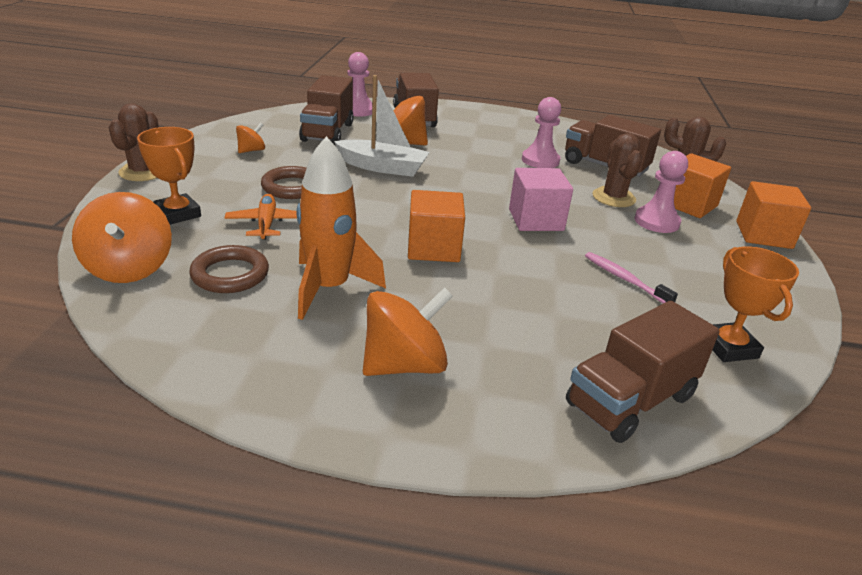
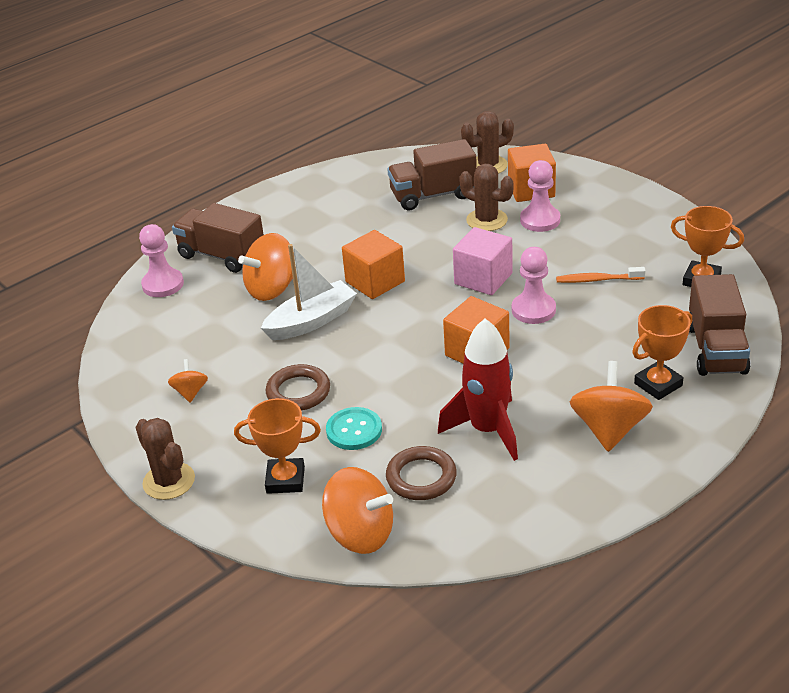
camera: 45 degrees left, 5 degrees up
(266, 223) = (354, 430): orange plane -> turquoise button
(327, 132) = (198, 326): brown truck -> none
(329, 288) = (487, 430): orange rocket -> red rocket
(516, 375) = (658, 384): none -> orange trophy
(540, 160) = (388, 224): pink pawn -> pink pawn (533, 310)
(625, 279) = (598, 280): pink toothbrush -> orange toothbrush
(763, 235) = (601, 182): orange cube -> orange cube (375, 282)

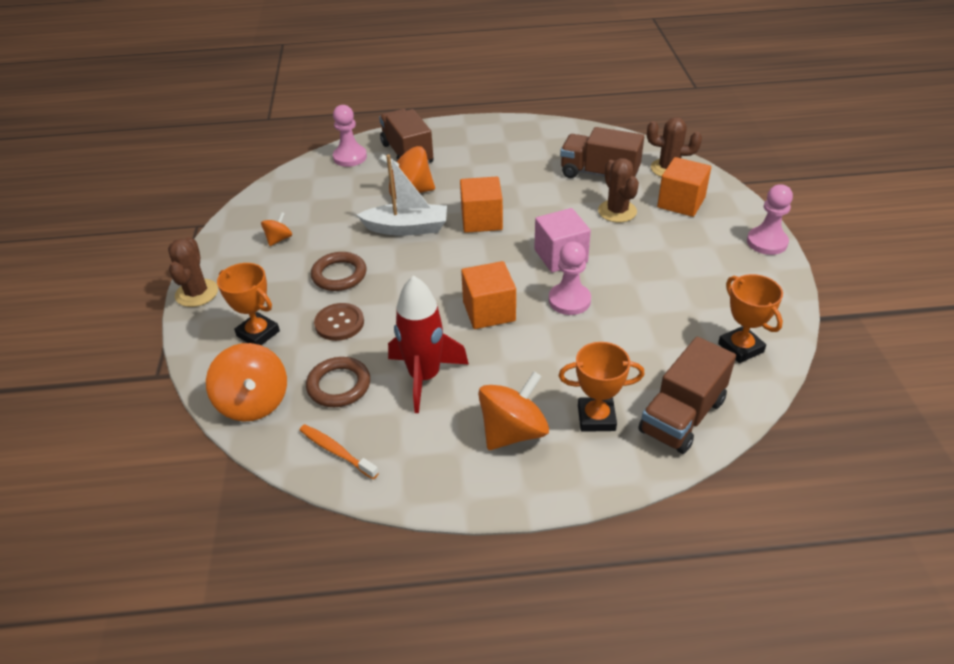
camera: 35 degrees right, 5 degrees up
(354, 430) = (339, 323): turquoise button -> brown button
(540, 220) = (659, 230): pink pawn -> pink pawn (767, 242)
(598, 280) = (649, 302): orange toothbrush -> orange toothbrush (336, 451)

